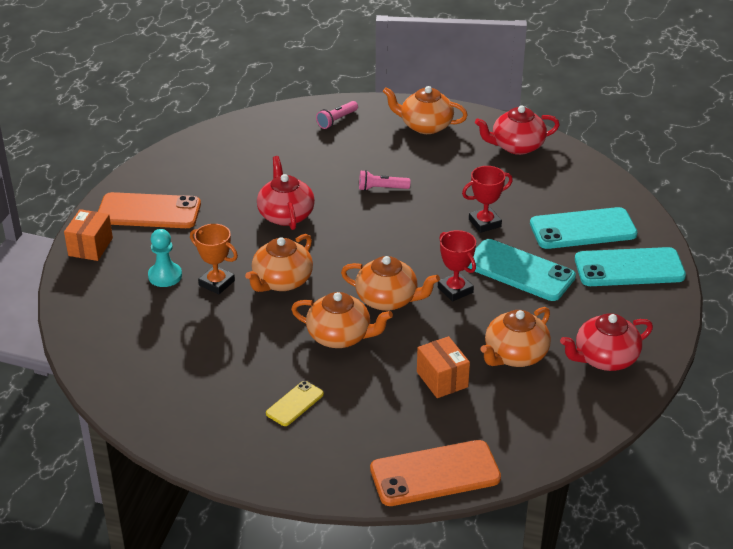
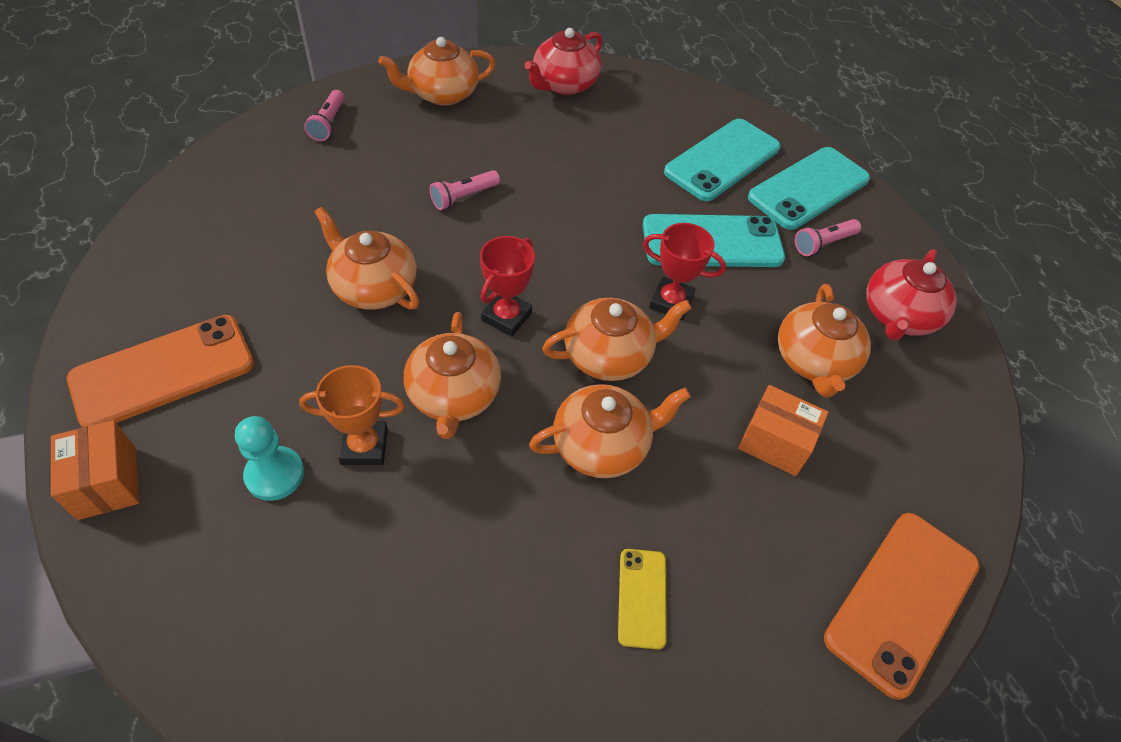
camera: 40 degrees left, 15 degrees up
(286, 215) = (373, 287): red teapot -> orange teapot
(484, 223) = (619, 195): red trophy -> red trophy (506, 317)
(599, 301) = (823, 244): none -> pink flashlight

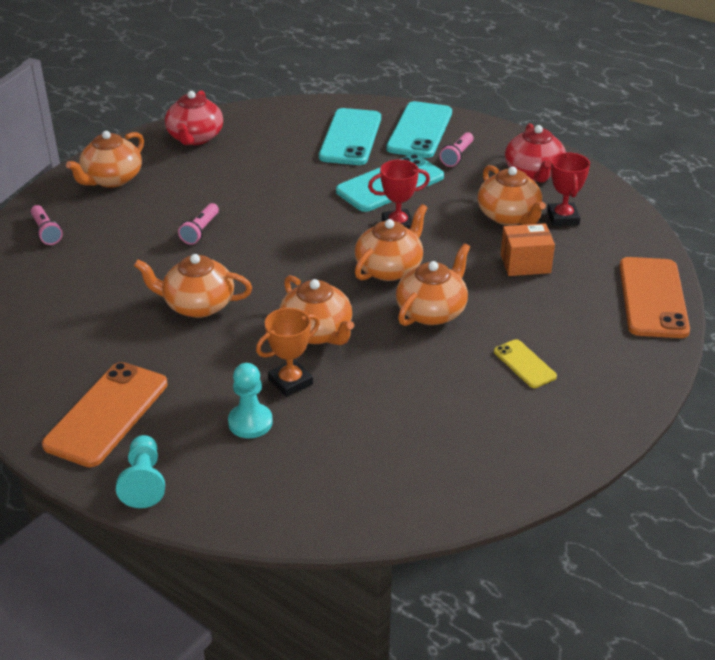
camera: 30 degrees left, 15 degrees down
(107, 483) = (144, 482): orange box -> turquoise pawn
(506, 317) = (304, 279): red trophy -> red trophy (563, 218)

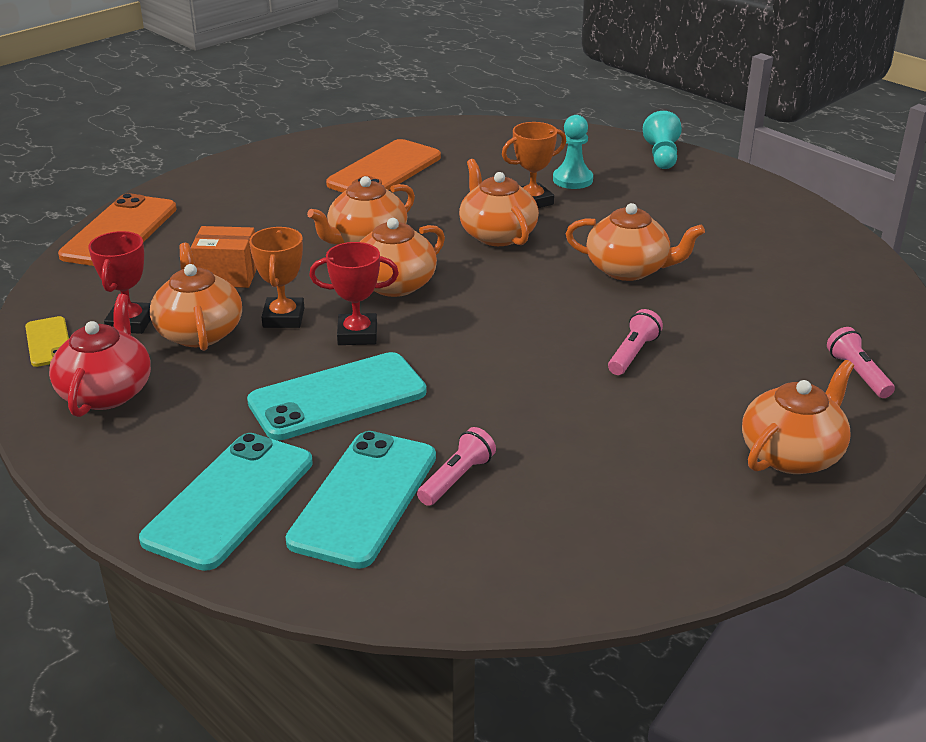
camera: 170 degrees left, 5 degrees down
(107, 414) = (706, 195): orange phone -> orange phone (385, 171)
(195, 138) = (659, 532): red teapot -> none
(457, 156) = (201, 437): pink flashlight -> pink flashlight (457, 478)
(457, 233) = (283, 318): none -> orange trophy
(524, 364) = (301, 195): yellow phone -> yellow phone (49, 342)

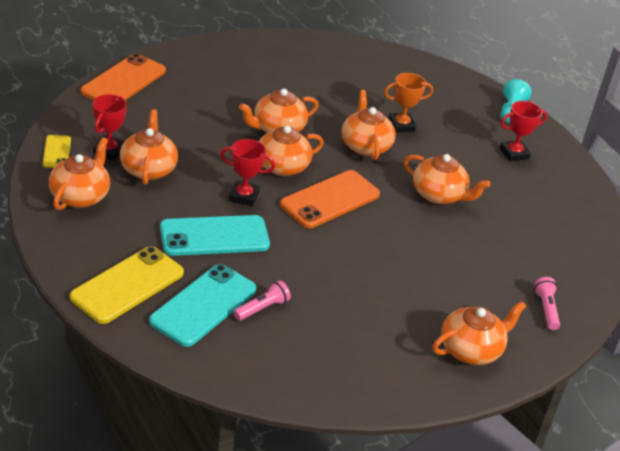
camera: 10 degrees right, 5 degrees up
(106, 392) = (80, 196): red teapot -> orange teapot
(227, 275) = (180, 132): orange box -> none
(229, 500) = (127, 285): turquoise phone -> yellow phone
(283, 318) = (203, 172): orange trophy -> none
(385, 171) = (313, 75): orange phone -> orange phone (330, 200)
(572, 180) = (438, 115): turquoise pawn -> none
(633, 354) = (409, 256): pink flashlight -> none
(695, 200) = (514, 153): none -> red trophy

